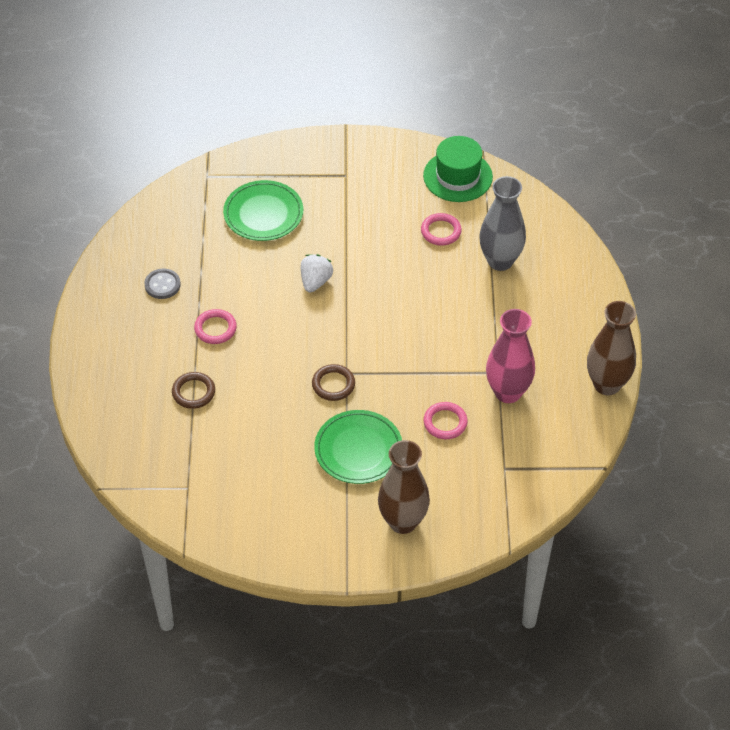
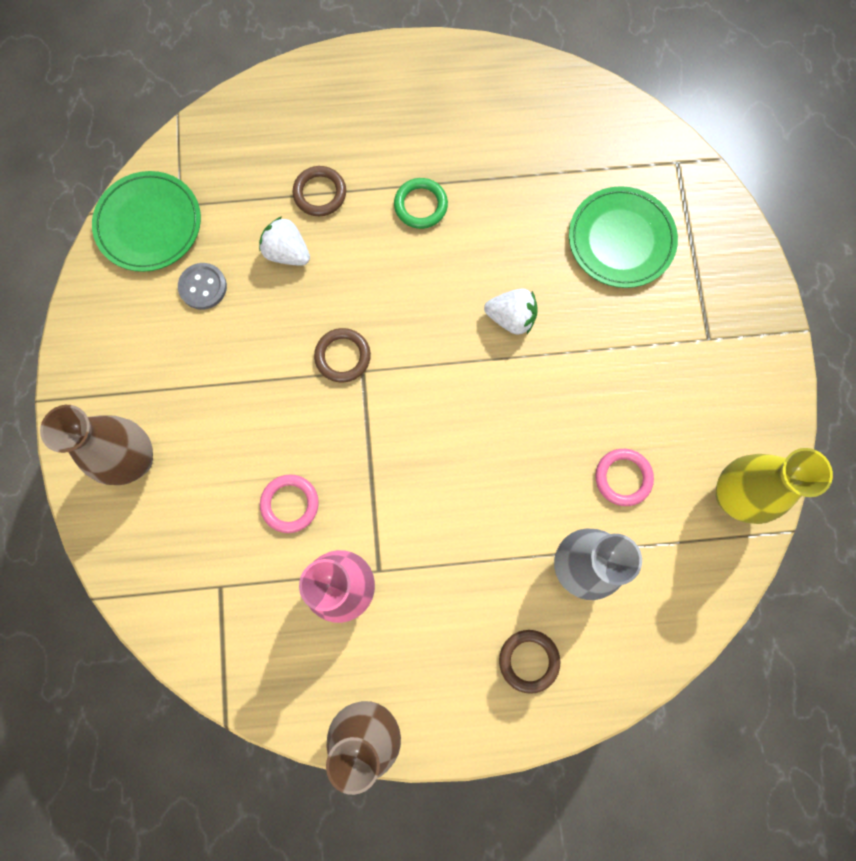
camera: 85 degrees right, 25 degrees up
(162, 285) = (485, 135): grey button -> grey button (203, 287)
(215, 329) = (420, 205): pink ring -> green ring
(241, 416) = (287, 252): none -> white strawberry
(358, 450) = (242, 396): green plate -> green plate (149, 224)
(457, 176) = (733, 495): green hat -> yellow vase
(563, 293) = (529, 660): none -> brown ring

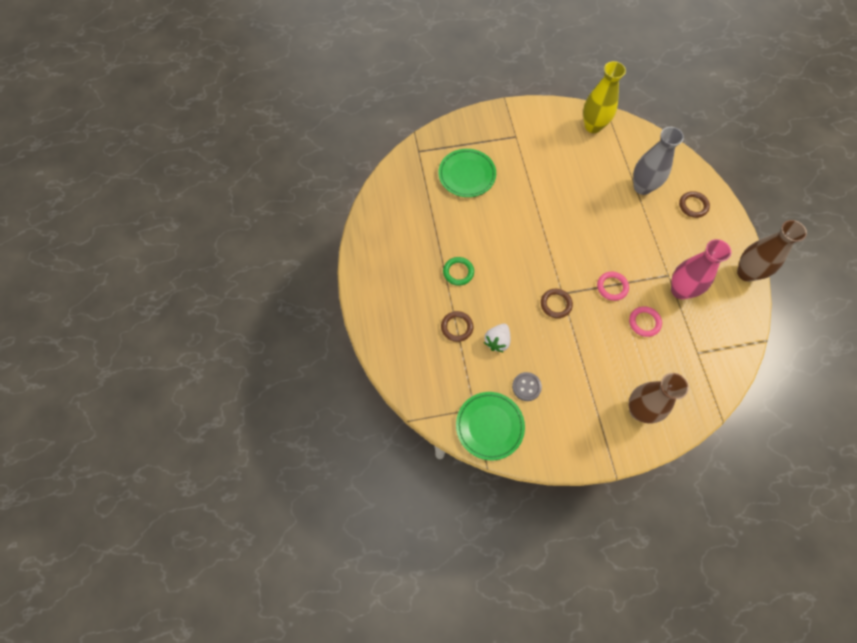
camera: 95 degrees left, 10 degrees down
(511, 318) = (519, 223): white strawberry -> none
(623, 478) = (594, 170): pink ring -> pink ring (612, 287)

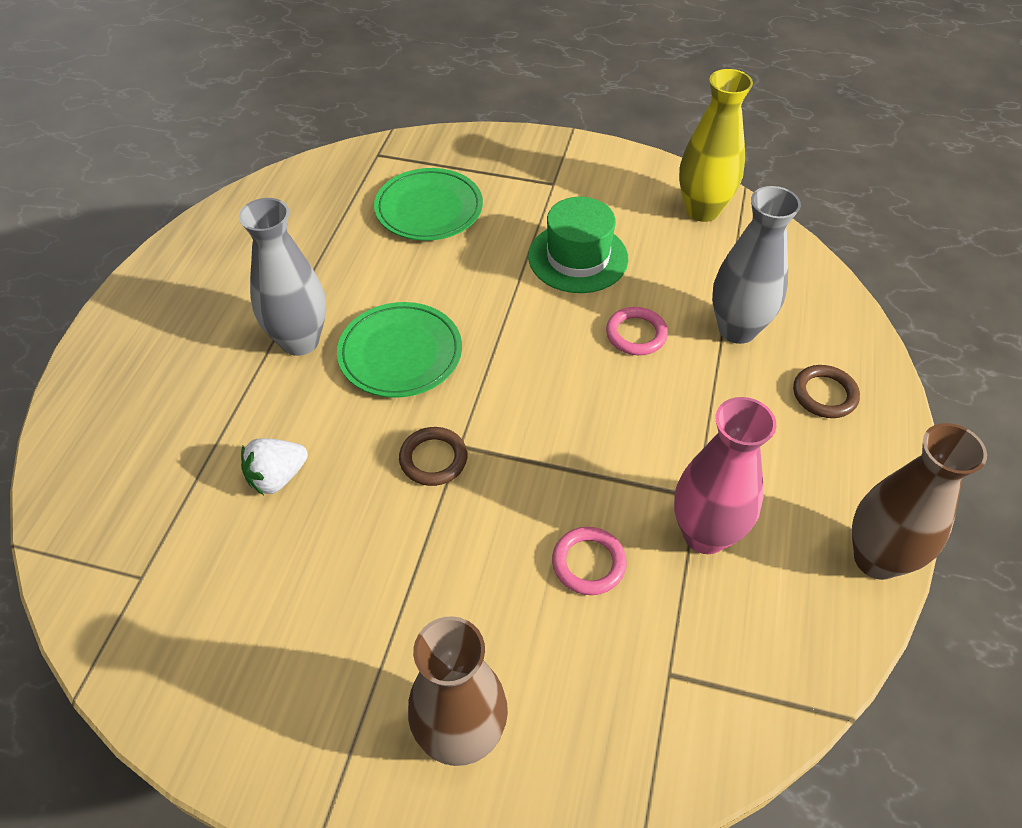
camera: 25 degrees right, 15 degrees down
(457, 327) = (226, 425): brown ring -> none
(458, 272) = (300, 341): green ring -> grey vase
(489, 426) = (141, 623): green plate -> green plate (400, 354)
(526, 387) = (267, 581): grey button -> none
(553, 175) = (578, 257): none -> green hat
(612, 287) = (564, 472): pink ring -> pink ring (636, 334)

